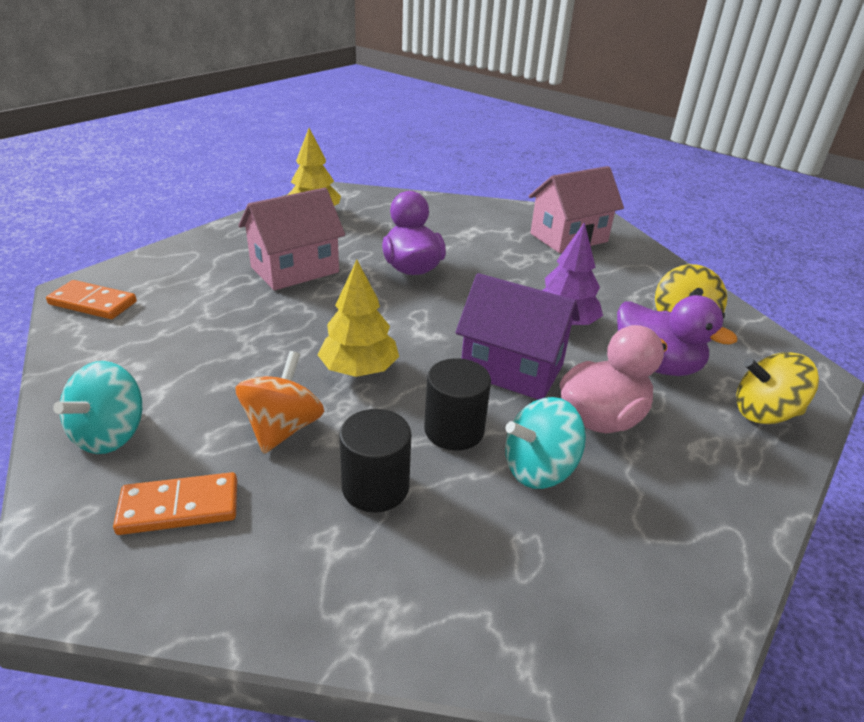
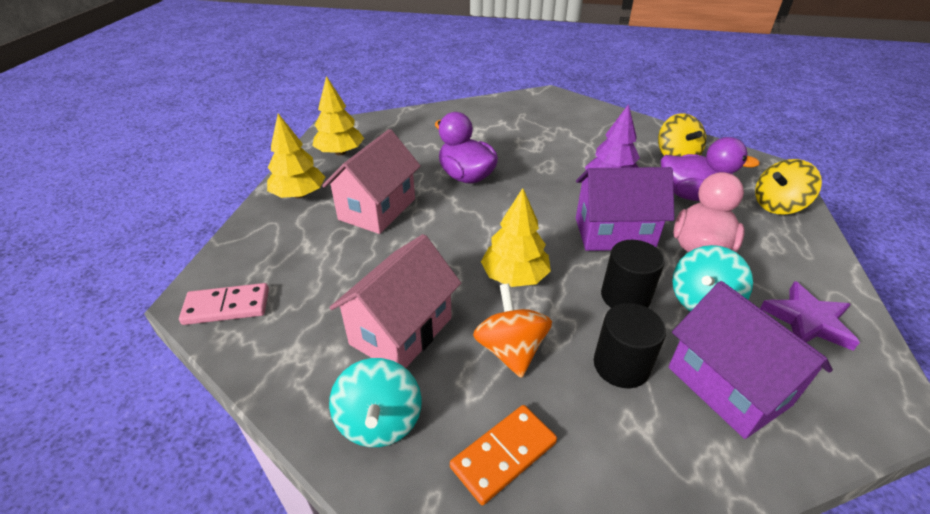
camera: 25 degrees left, 5 degrees up
(93, 303) = (227, 307): orange domino -> pink domino
(241, 237) = (299, 194): none -> yellow tree
(471, 557) = (728, 386): none -> purple house
(568, 237) = (548, 116): pink house -> pink house (401, 331)
(654, 541) = (807, 320): none -> purple star

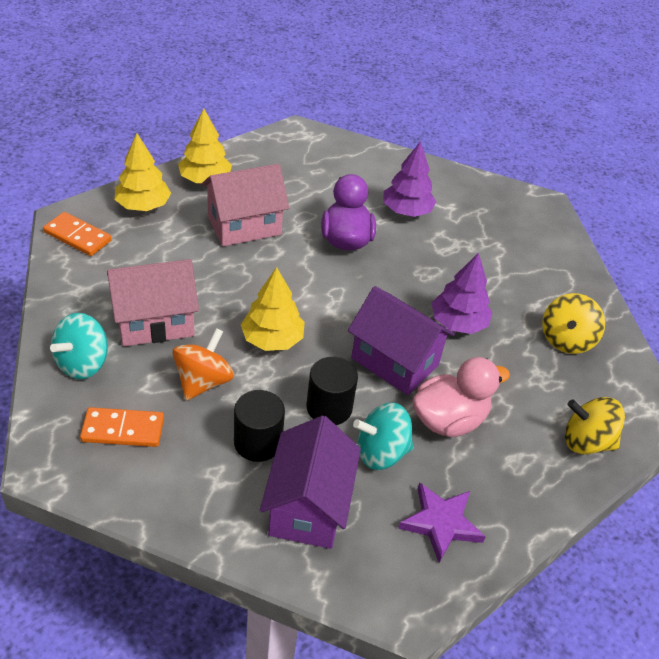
camera: 35 degrees right, 5 degrees up
(227, 307) = (77, 236): pink domino -> orange domino
(340, 152) = (276, 159): yellow tree -> yellow tree (143, 206)
(479, 138) = (406, 211): none -> purple tree
(692, 195) = (518, 379): purple duck -> none

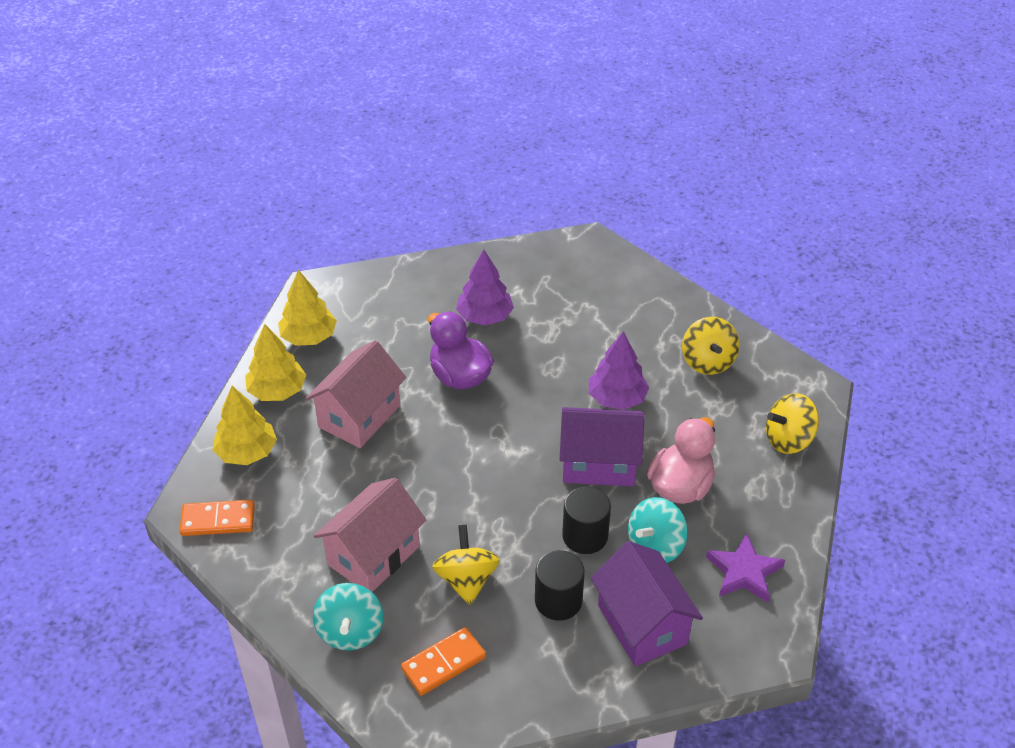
camera: 30 degrees left, 0 degrees up
(203, 381) = (466, 580): orange spinning top -> yellow spinning top
(272, 339) = (486, 507): yellow tree -> yellow tree (309, 337)

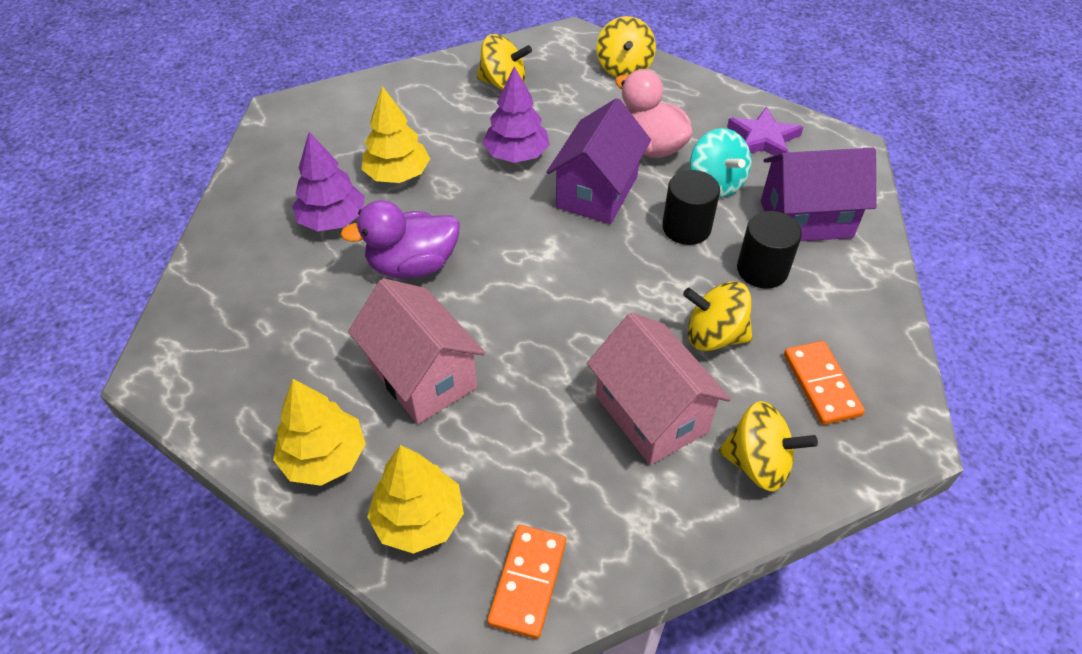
camera: 70 degrees left, 5 degrees up
(309, 337) = (246, 398): yellow tree -> yellow tree (397, 175)
(350, 631) = (758, 464): turquoise spinning top -> yellow spinning top

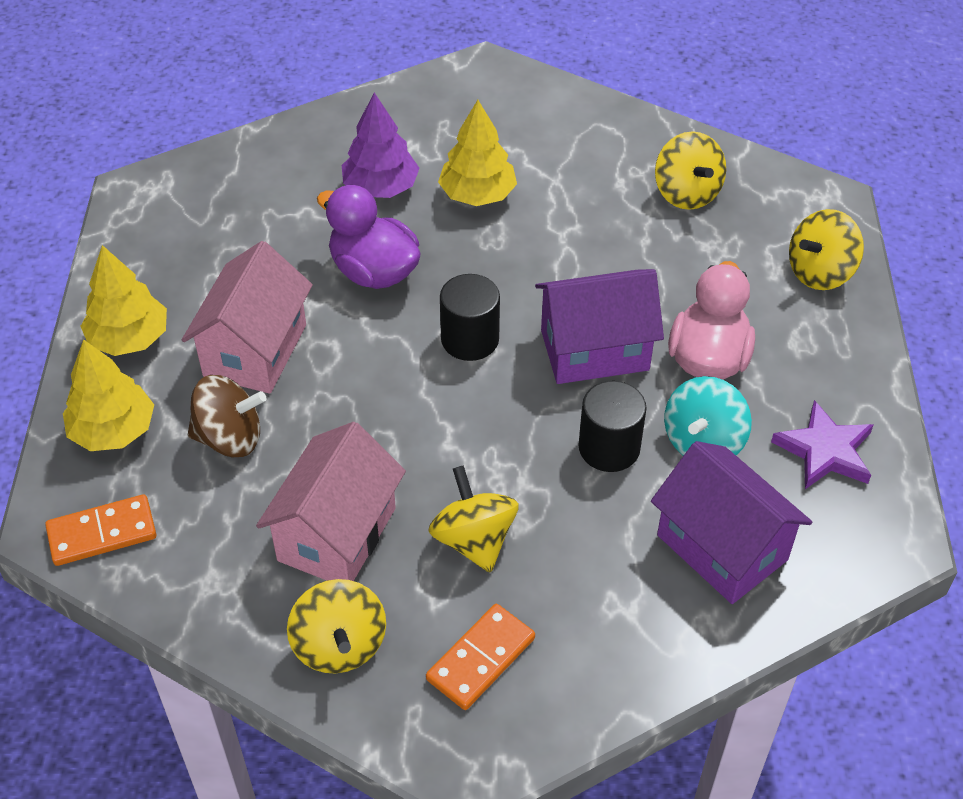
camera: 55 degrees right, 0 degrees up
(499, 437) = (230, 438): none -> brown spinning top
(516, 155) = (588, 261): purple tree -> none
(762, 270) = (604, 540): black cylinder -> black cylinder (470, 339)

